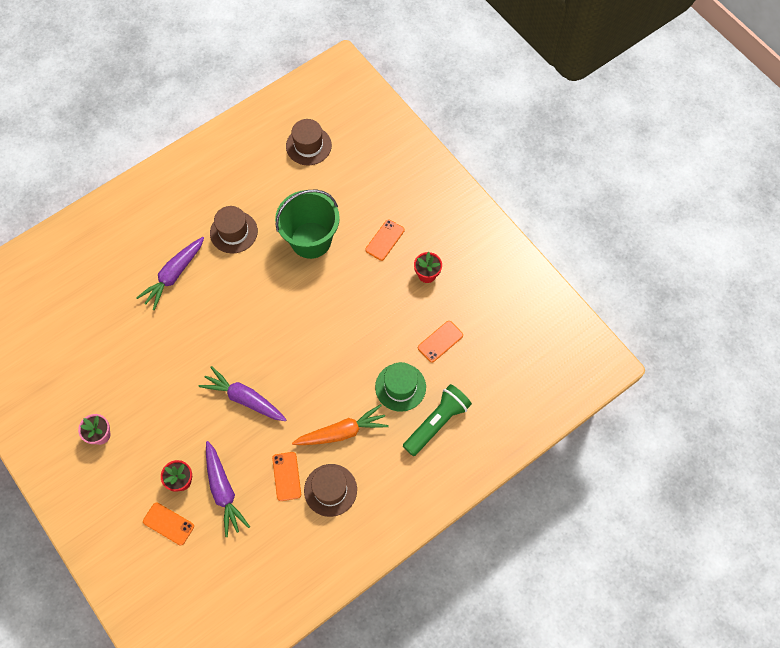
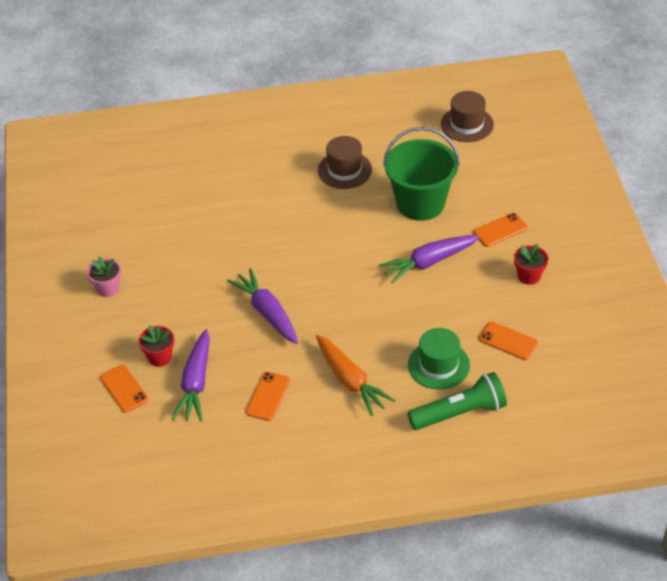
camera: 30 degrees right, 20 degrees down
(174, 275) = (262, 185): purple carrot -> purple carrot (429, 262)
(330, 490) = (306, 427): brown hat -> none
(342, 432) = (350, 381): orange carrot -> orange carrot turned 45 degrees clockwise
(440, 341) = (508, 341): orange phone -> orange phone turned 45 degrees clockwise

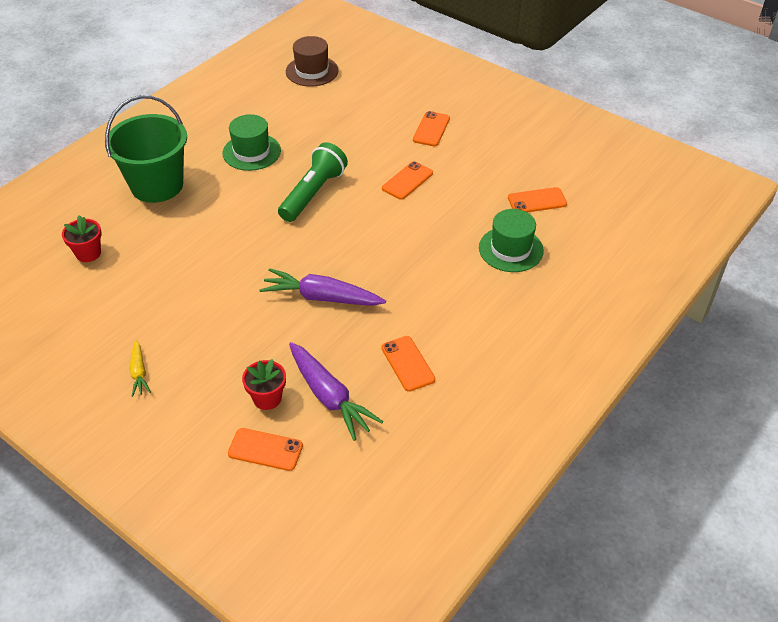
camera: 45 degrees left, 0 degrees up
(108, 288) = (139, 372): pink flower pot -> yellow carrot
(344, 170) = (251, 152): brown hat -> green hat
(350, 381) = (459, 305): orange carrot -> none
(420, 203) = (346, 143): green bucket -> green bucket (157, 185)
(429, 262) = (407, 181): purple carrot -> orange phone
(460, 413) = (571, 273): green flashlight -> green flashlight (313, 193)
(529, 276) = (493, 148): red flower pot -> red flower pot (88, 253)

